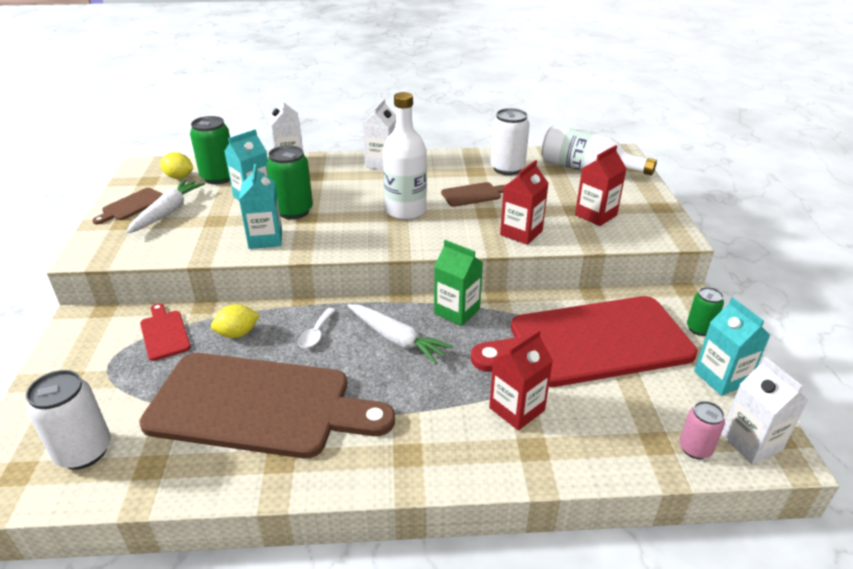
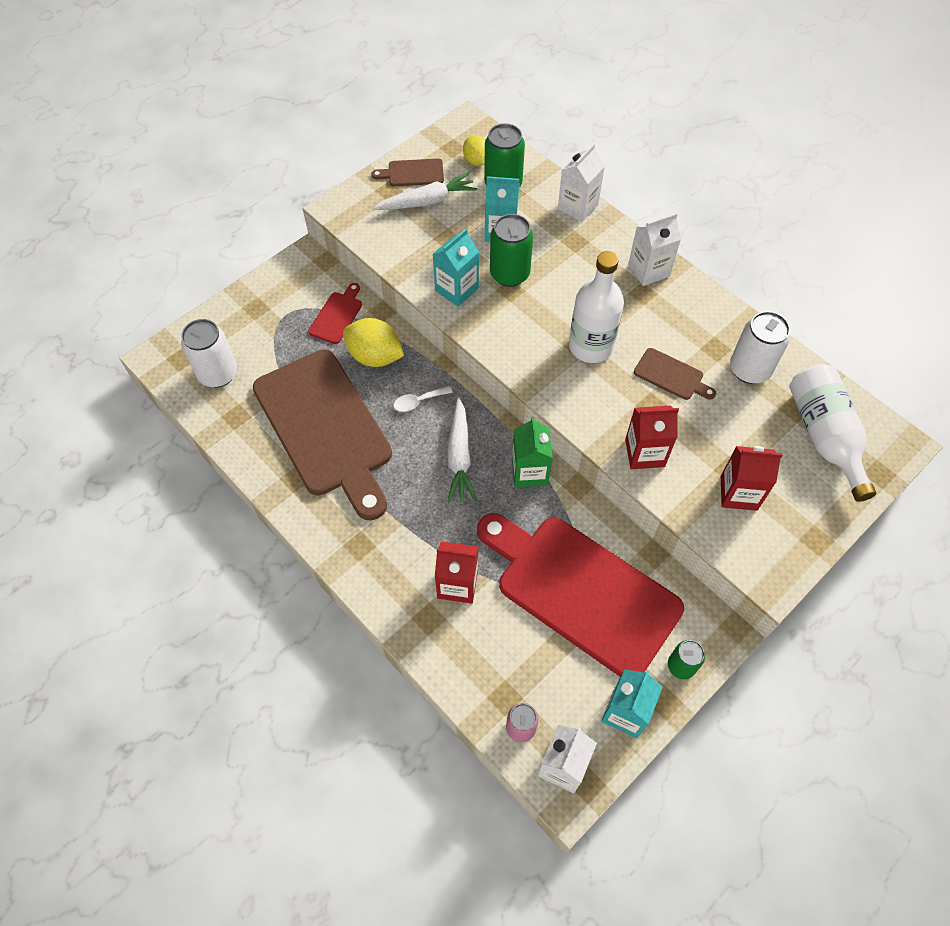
camera: 50 degrees right, 25 degrees up
(237, 334) = (375, 356): yellow lemon -> yellow lemon, size x1.58

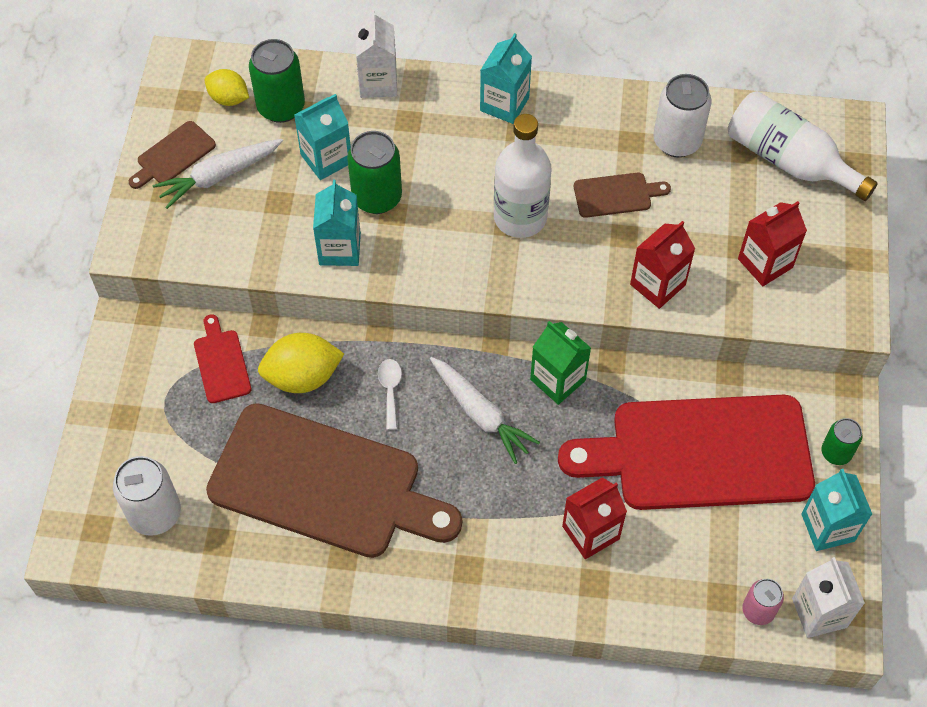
camera: 40 degrees left, 0 degrees up
(418, 401) = (390, 390): white spoon -> white spoon turned 150 degrees clockwise
(427, 201) = (219, 176): white carrot -> white carrot turned 150 degrees counterclockwise
(648, 270) = (504, 104): white carton -> turquoise carton

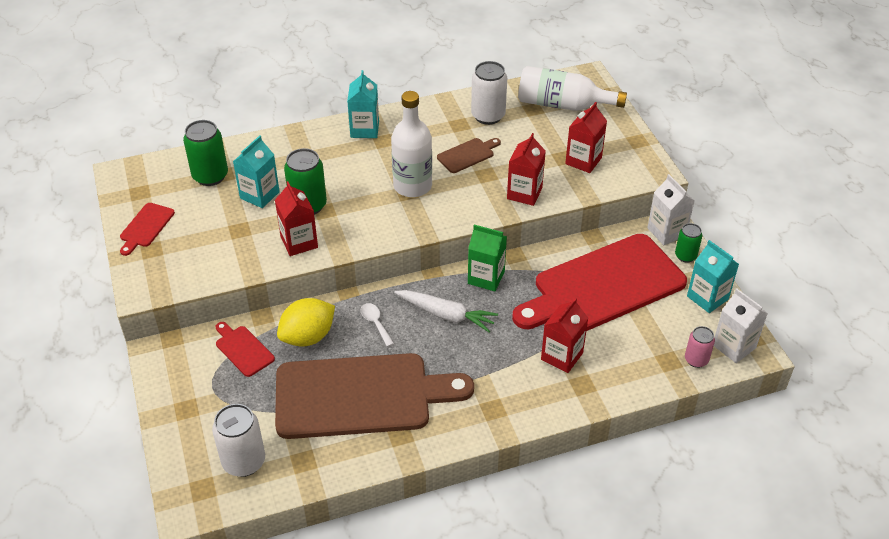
camera: 25 degrees left, 15 degrees down
(173, 155) = (145, 227): brown cutting board -> red cutting board
(219, 176) = (187, 228): white carrot -> none
(229, 98) = (169, 182): yellow lemon -> none
(340, 249) = (299, 242): turquoise carton -> red carton
(378, 82) = (271, 143): white carton -> white carton (666, 232)

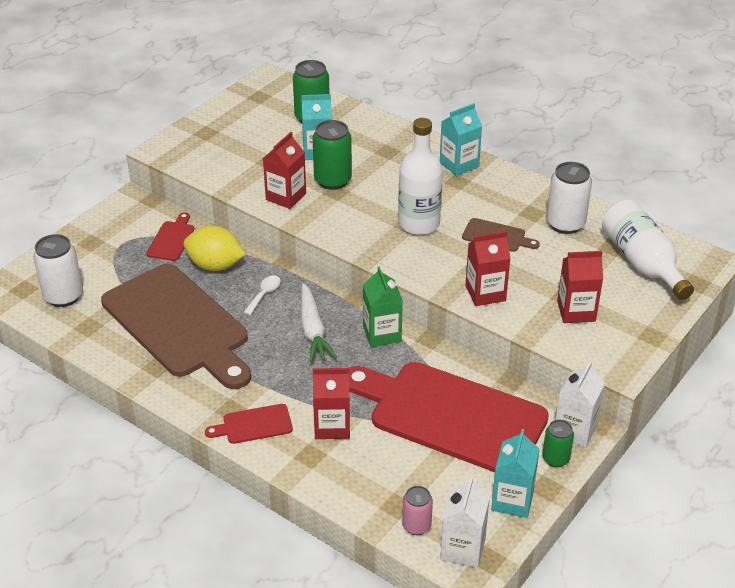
camera: 55 degrees right, 5 degrees down
(145, 227) = (226, 118): red cutting board -> red cutting board (253, 425)

